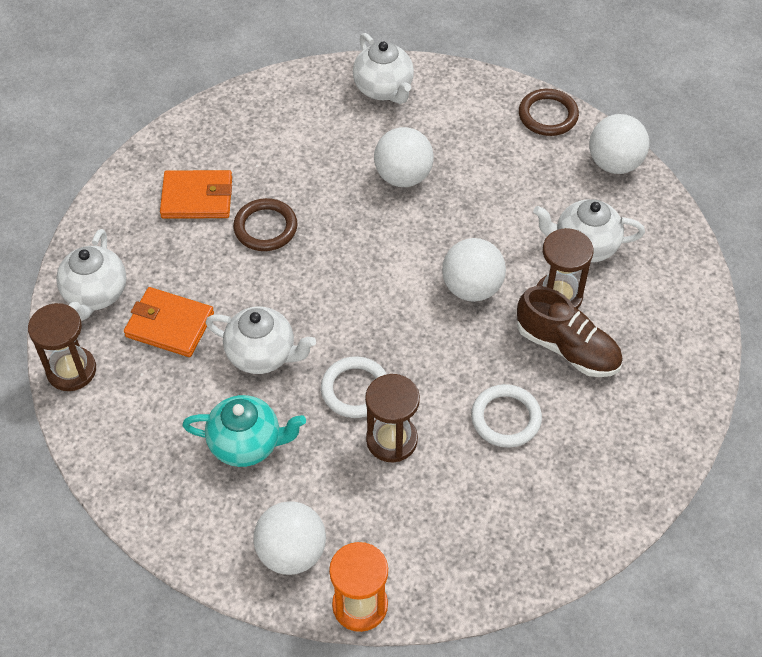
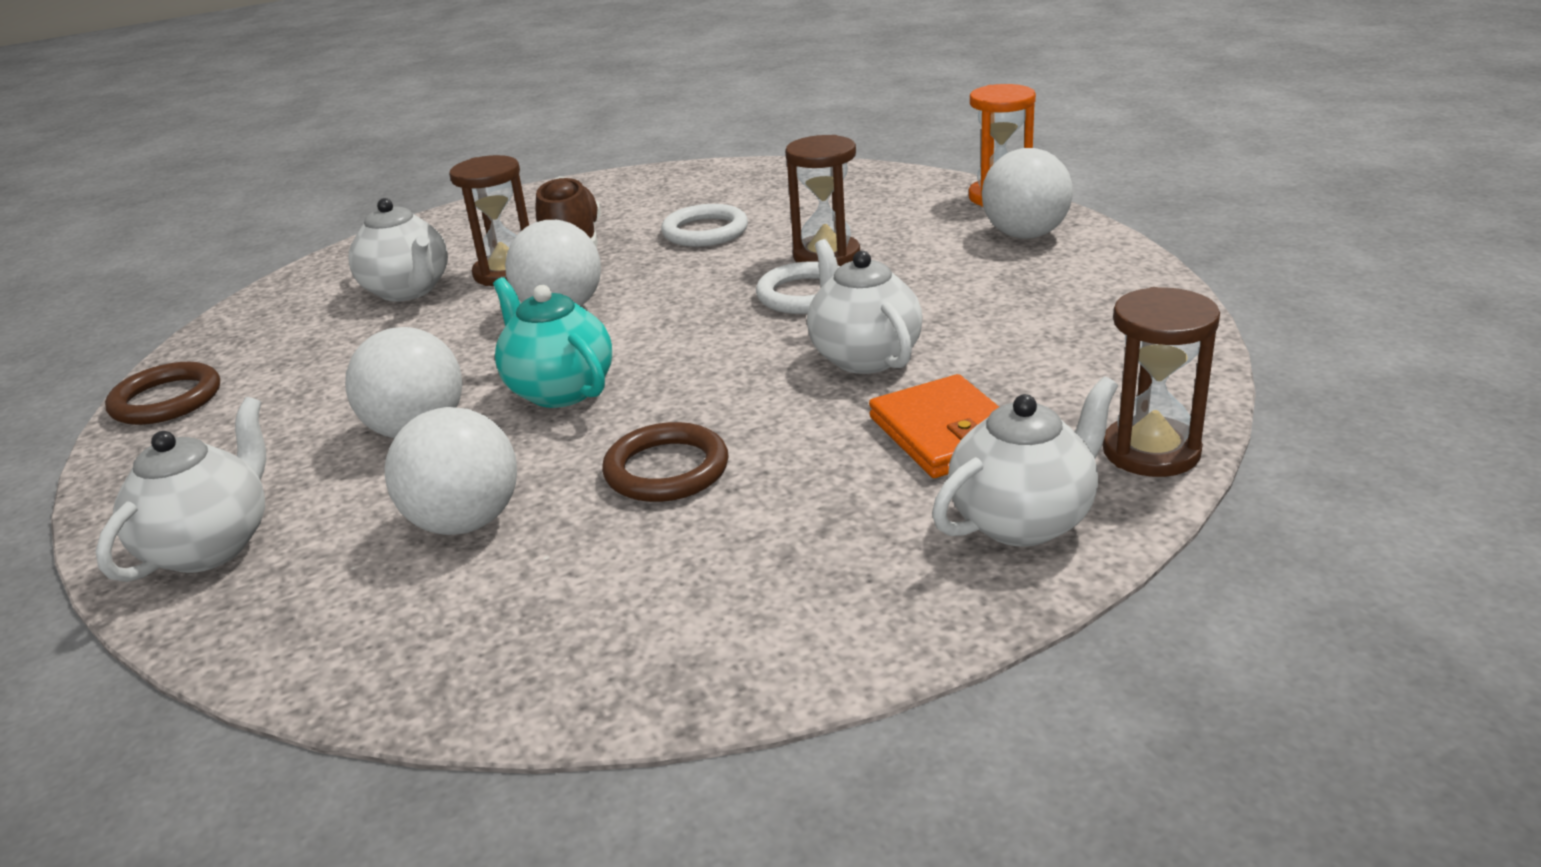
camera: 130 degrees left, 25 degrees down
(197, 198) = (698, 563): orange wallet -> none
(247, 444) = (979, 304): turquoise teapot -> turquoise teapot (559, 390)
(614, 163) = (235, 330): white ball -> white ball (465, 522)

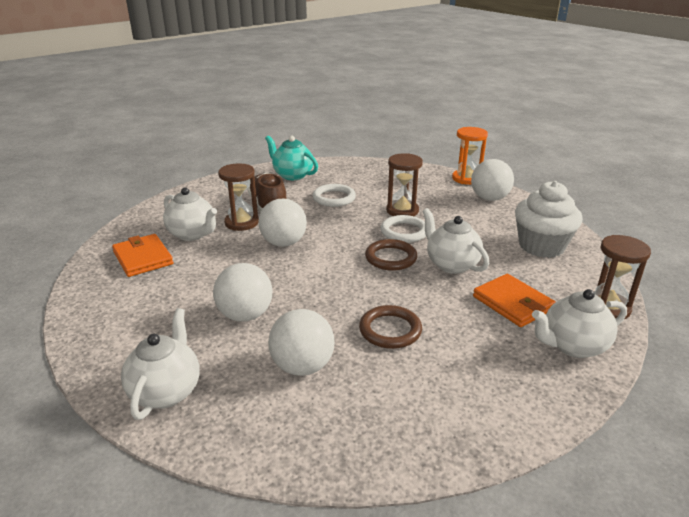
camera: 15 degrees left, 0 degrees up
(166, 400) = (87, 304): brown ring -> brown ring (391, 258)
(301, 328) = (143, 258): none -> orange wallet
(559, 390) = (309, 289): turquoise teapot -> turquoise teapot (292, 175)
(1023, 520) = (572, 346): white teapot -> white teapot turned 150 degrees counterclockwise
(1080, 328) = (541, 246): none -> white cupcake

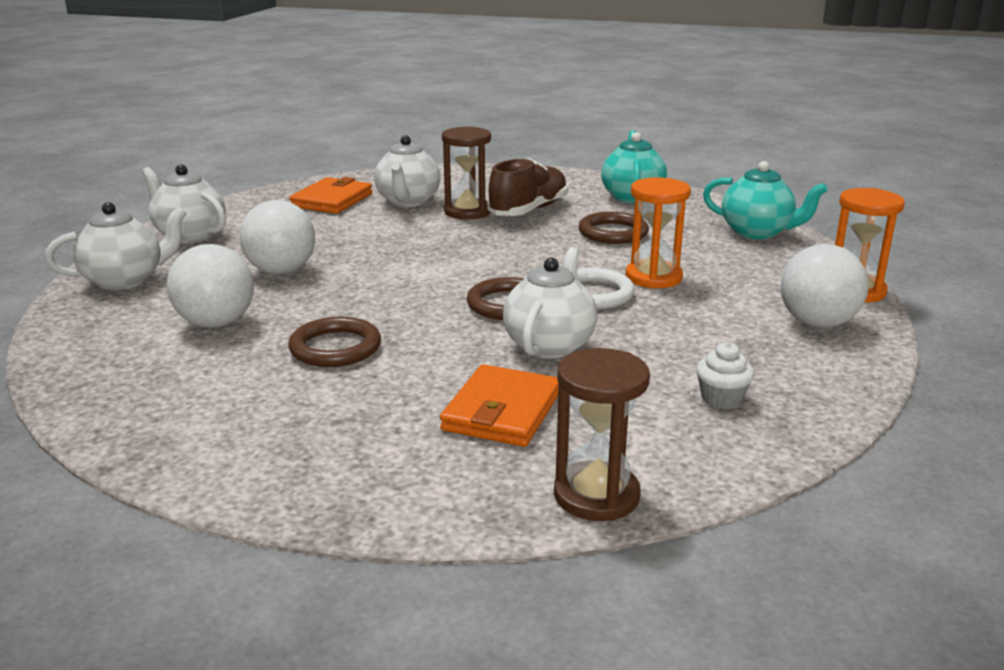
camera: 55 degrees right, 5 degrees down
(284, 243) = (453, 243): white ball -> none
(334, 198) = (613, 233): white ring -> brown ring
(380, 169) = (757, 232): none -> turquoise teapot
(402, 211) = (653, 277): brown hourglass -> orange hourglass
(541, 246) = (721, 399): white cupcake -> white cupcake, size x0.45
(572, 346) = (438, 482): white teapot -> white teapot (190, 235)

